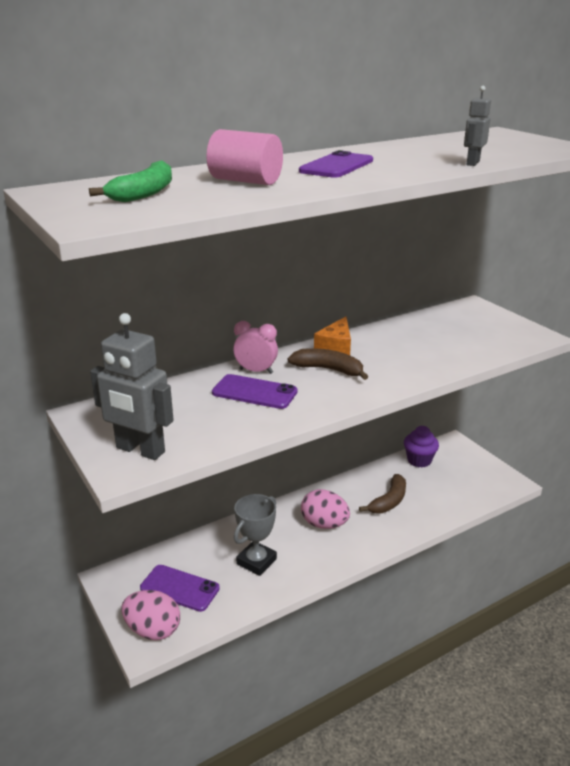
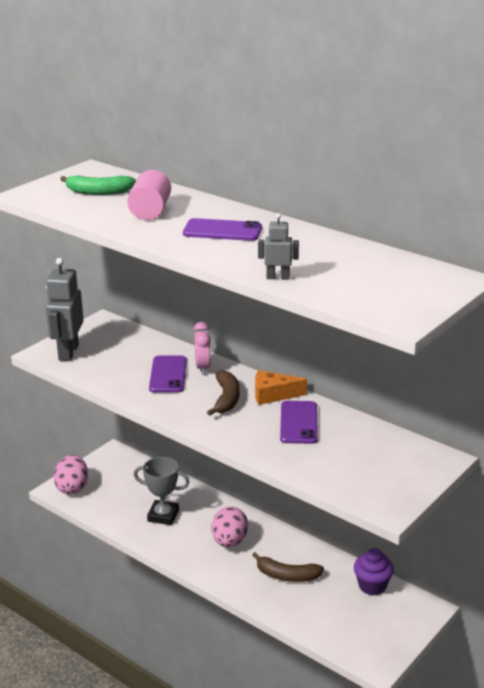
camera: 70 degrees right, 0 degrees up
(180, 588) = (117, 487): purple phone -> purple phone (299, 423)

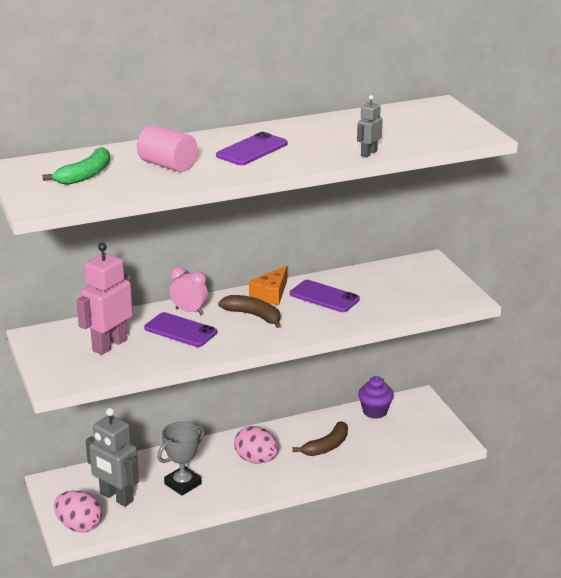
camera: 60 degrees left, 0 degrees up
(68, 352) = (72, 370): grey robot -> grey robot (116, 497)
(117, 354) = (109, 345): none -> pink robot

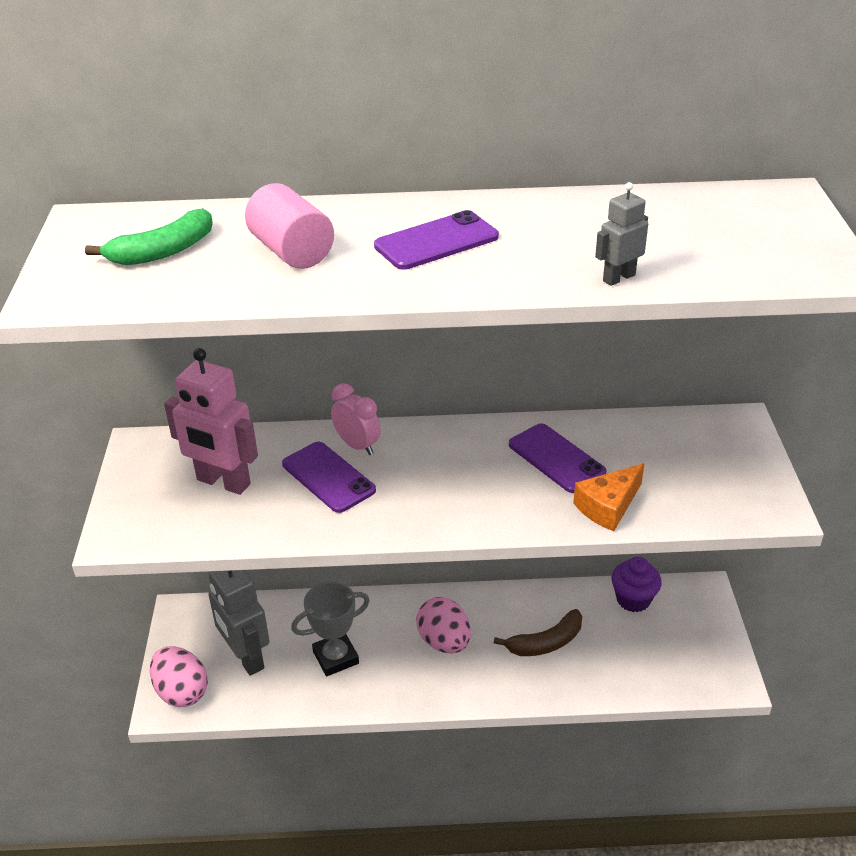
camera: 20 degrees right, 10 degrees up
(109, 345) = (223, 482): pink robot -> pink robot turned 120 degrees counterclockwise
(253, 315) = (440, 472): brown banana -> none
(271, 294) = (482, 438): orange cheese -> orange cheese (608, 506)

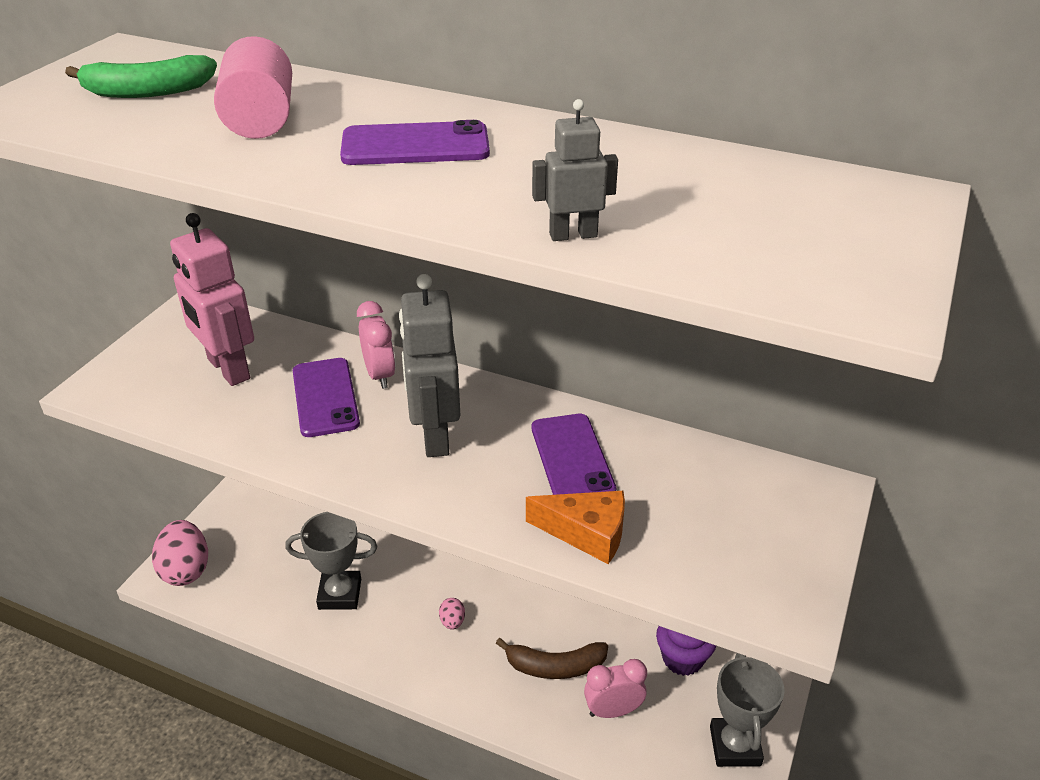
camera: 25 degrees right, 0 degrees up
(246, 657) = (262, 560): grey robot -> grey robot (434, 436)
(444, 642) = (452, 622): pink egg -> pink egg, size x0.47
(608, 506) = (587, 533): orange cheese -> orange cheese turned 150 degrees counterclockwise
(608, 656) = (613, 711): none -> pink clock
(706, 644) = (735, 746): none -> grey trophy

